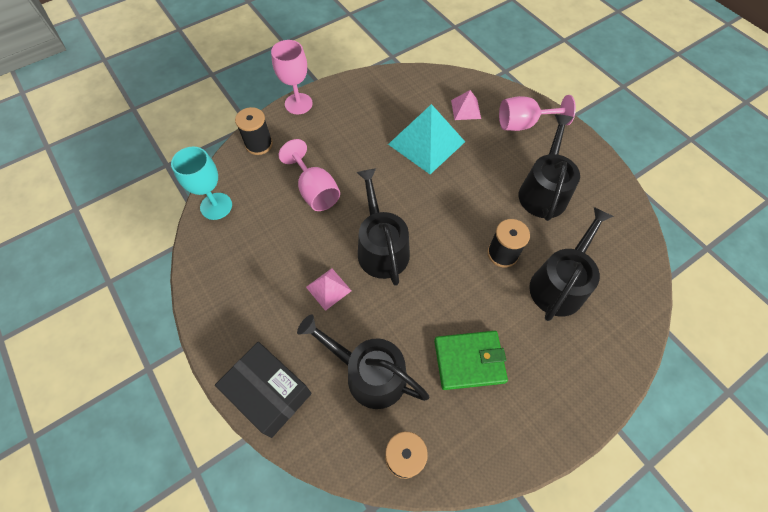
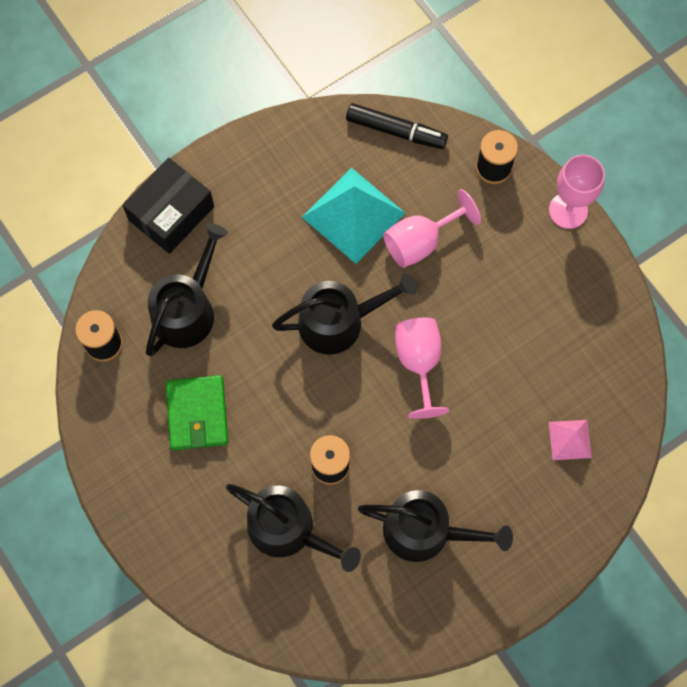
camera: 90 degrees right, 10 degrees up
(216, 206) = (396, 131): turquoise goblet -> black marker
(328, 288) = (285, 264): pink pyramid -> none
(426, 143) = (504, 381): turquoise pyramid -> turquoise pyramid (353, 214)
(523, 124) = (544, 520): pink goblet -> pink goblet (419, 362)

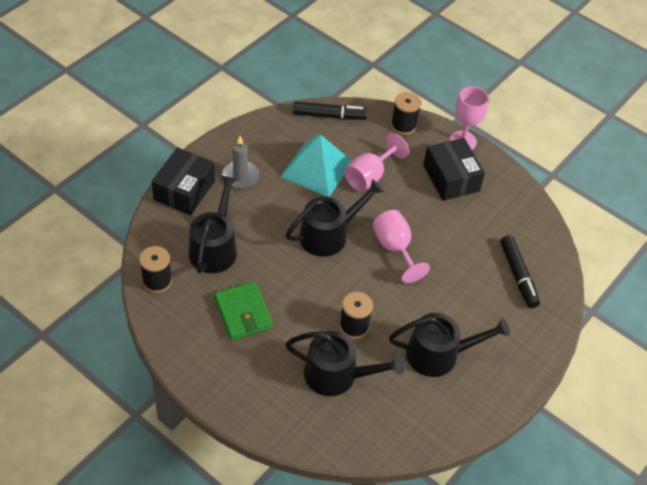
camera: 20 degrees left, 20 degrees down
(249, 206) = (240, 176): none -> grey candle
(531, 268) = (451, 178): none -> black box
(570, 440) = (518, 275): pink pyramid -> black marker

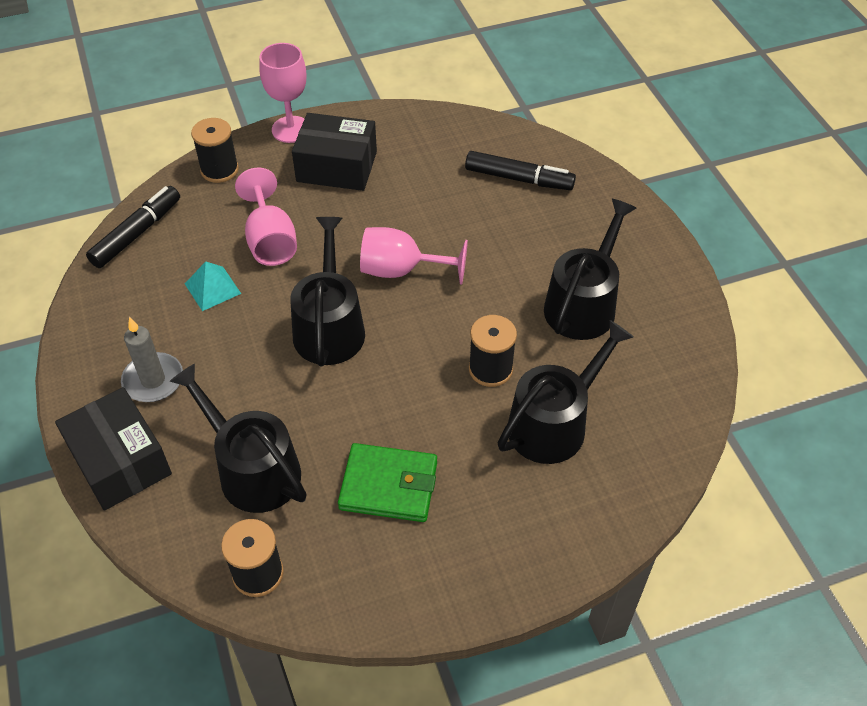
camera: 55 degrees left, 0 degrees up
(316, 168) = (212, 288): turquoise pyramid -> turquoise pyramid, size x0.51

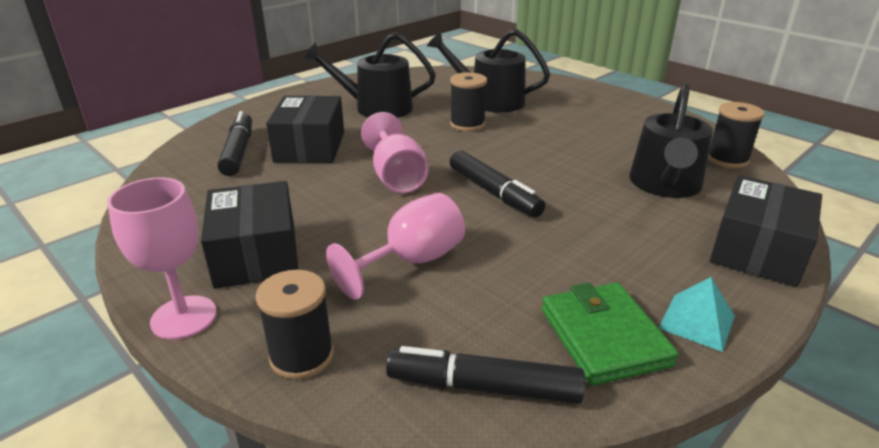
camera: 115 degrees left, 20 degrees down
(153, 380) = (663, 268): grey candle -> none
(212, 288) = (514, 276): turquoise pyramid -> turquoise pyramid (697, 322)
(329, 327) = (494, 193): black watering can -> black marker
(389, 486) = (602, 135): green wallet -> green wallet (604, 337)
(502, 227) = (310, 147): none -> black box

